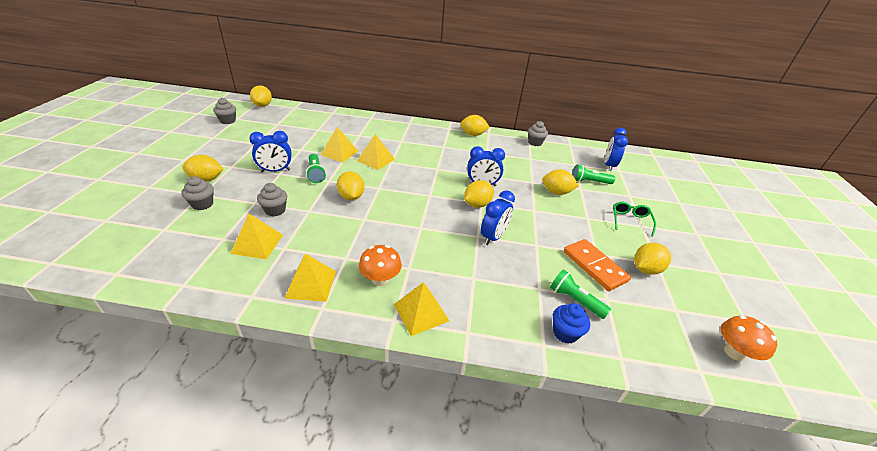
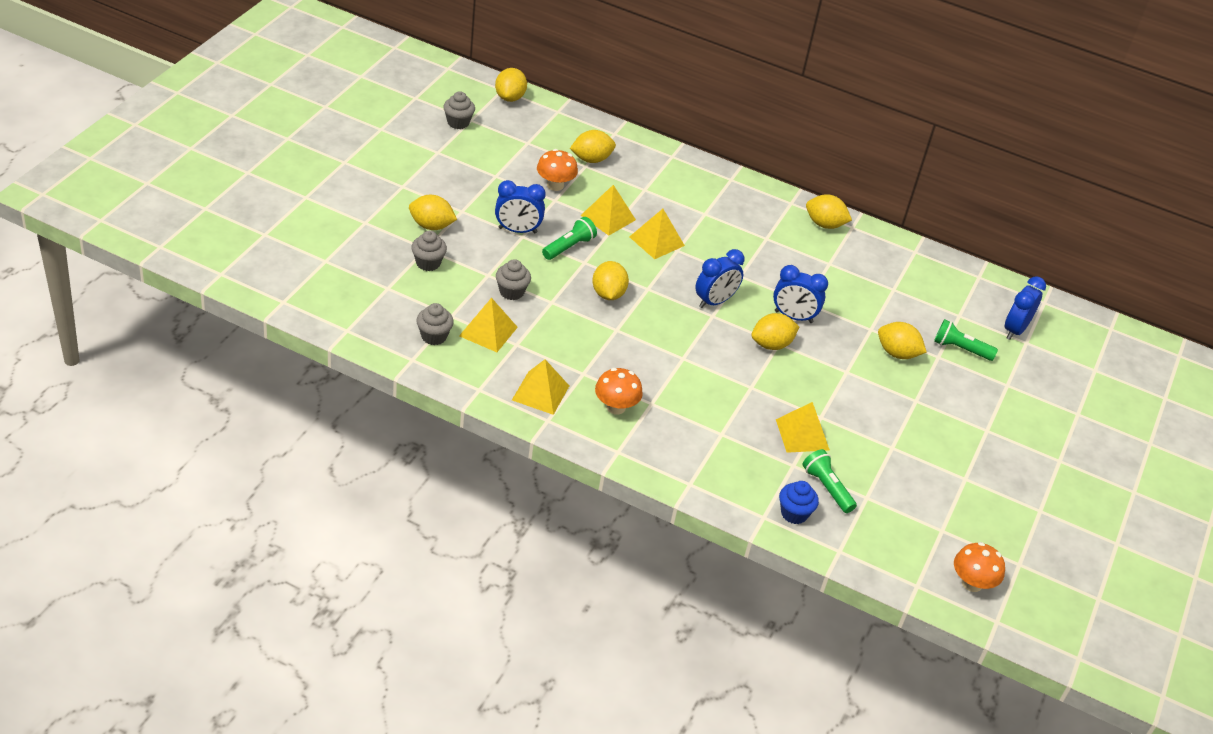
camera: 15 degrees right, 5 degrees up
(299, 142) = (555, 185): none -> orange mushroom
(315, 174) = (569, 247): green flashlight -> green flashlight turned 135 degrees counterclockwise
(421, 312) = (648, 452): yellow pyramid -> yellow pyramid (802, 434)
(493, 237) = (770, 393): blue clock -> blue clock (714, 301)
(535, 143) = (919, 261): grey cupcake -> grey cupcake (434, 336)
(594, 266) = (878, 460): orange domino -> none
(630, 220) = (975, 419): green glasses -> none
(645, 269) = (943, 481): yellow lemon -> yellow lemon (591, 159)

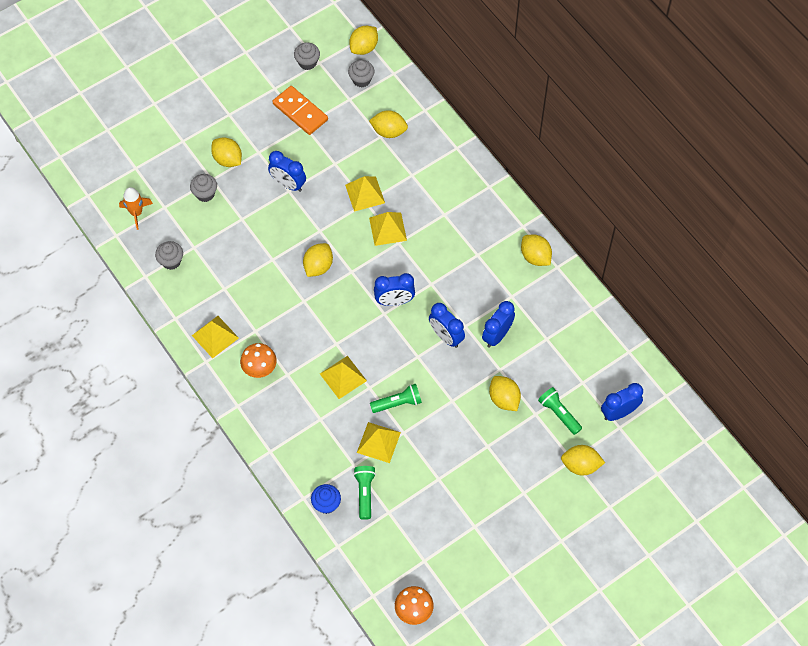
camera: 35 degrees right, 20 degrees up
(357, 302) = (136, 213): none -> orange rocket
(482, 165) = (300, 112): none -> orange domino
(488, 331) = (211, 270): yellow pyramid -> yellow pyramid (343, 377)
(511, 292) = (249, 240): grey cupcake -> grey cupcake (361, 80)
(555, 185) = (344, 149): orange mushroom -> none
(569, 247) = (317, 213): green flashlight -> green flashlight (398, 403)
(771, 344) = (411, 356): yellow lemon -> yellow lemon (580, 465)
(843, 300) = (497, 335): none -> blue clock

